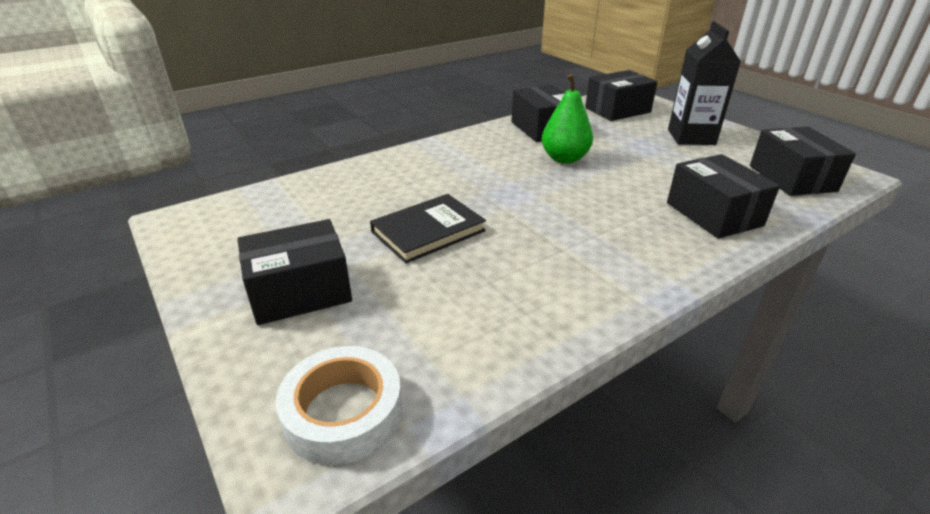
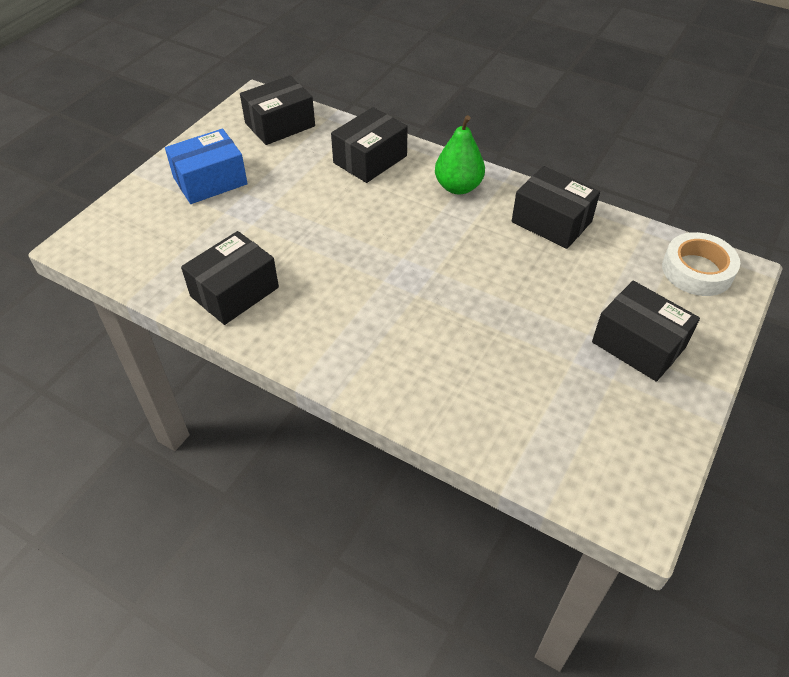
camera: 115 degrees left, 15 degrees up
(428, 231) = (508, 305): black book -> none
(564, 159) = (311, 256): green pear -> green pear (458, 187)
(617, 110) = (144, 242): black box -> black box (551, 222)
(691, 137) = (210, 181): black carton -> blue box

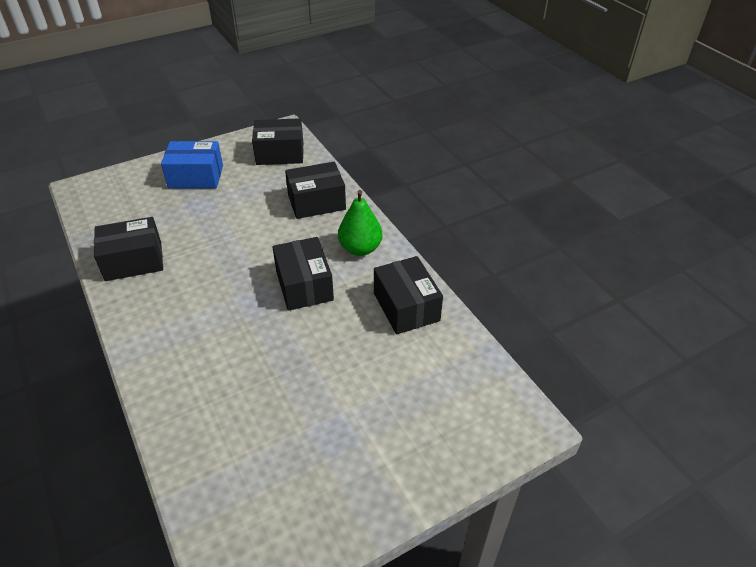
camera: 30 degrees right, 5 degrees down
(638, 344) = (375, 442): black box -> black box (304, 285)
(697, 270) = (492, 404): white tape -> none

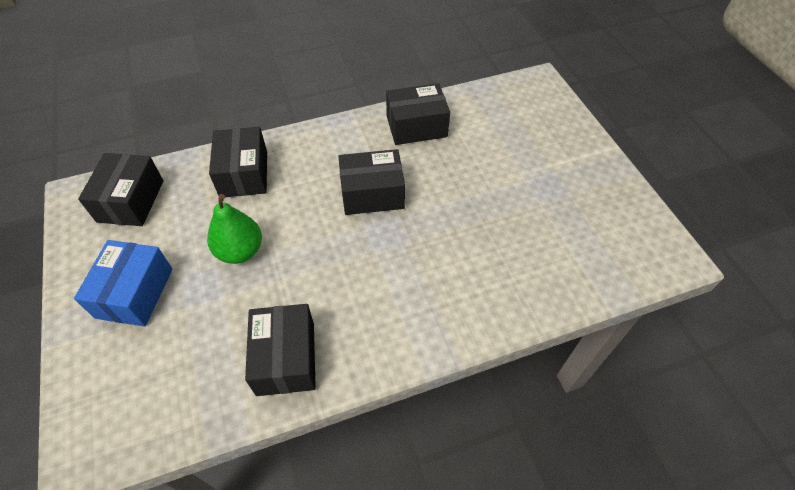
camera: 80 degrees left, 10 degrees up
(360, 248) = (331, 147): green pear -> green pear (240, 251)

